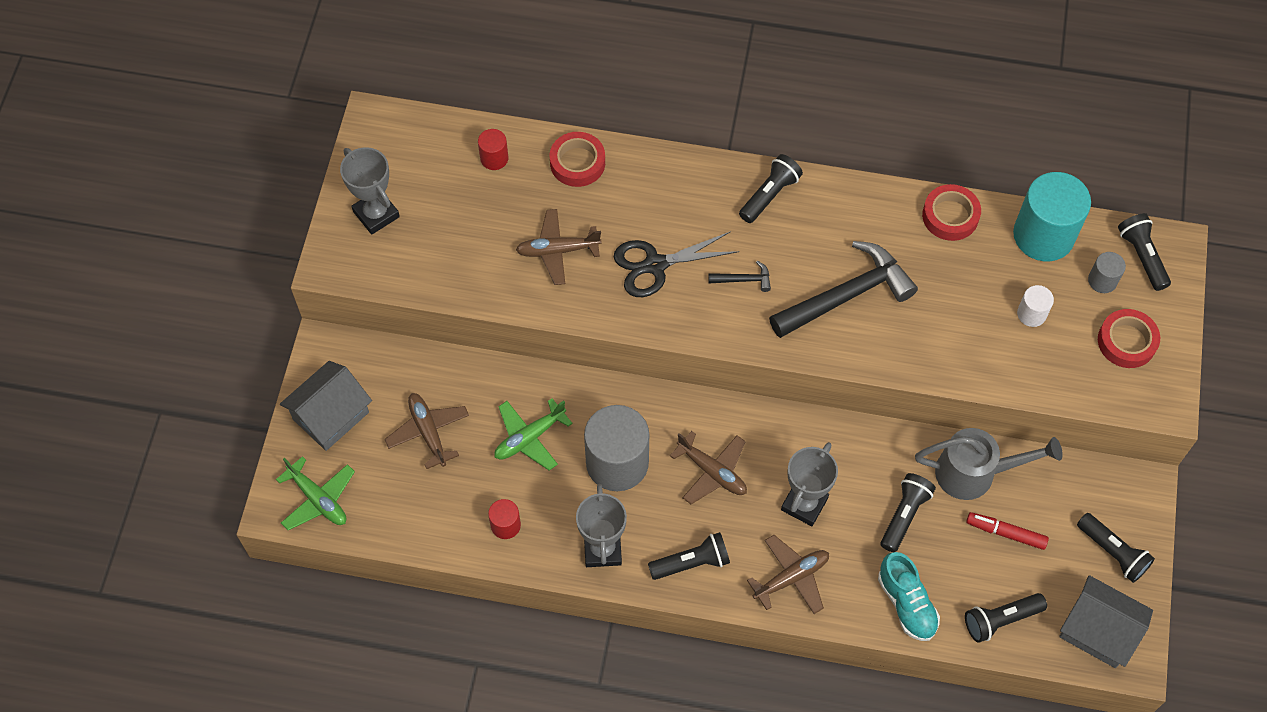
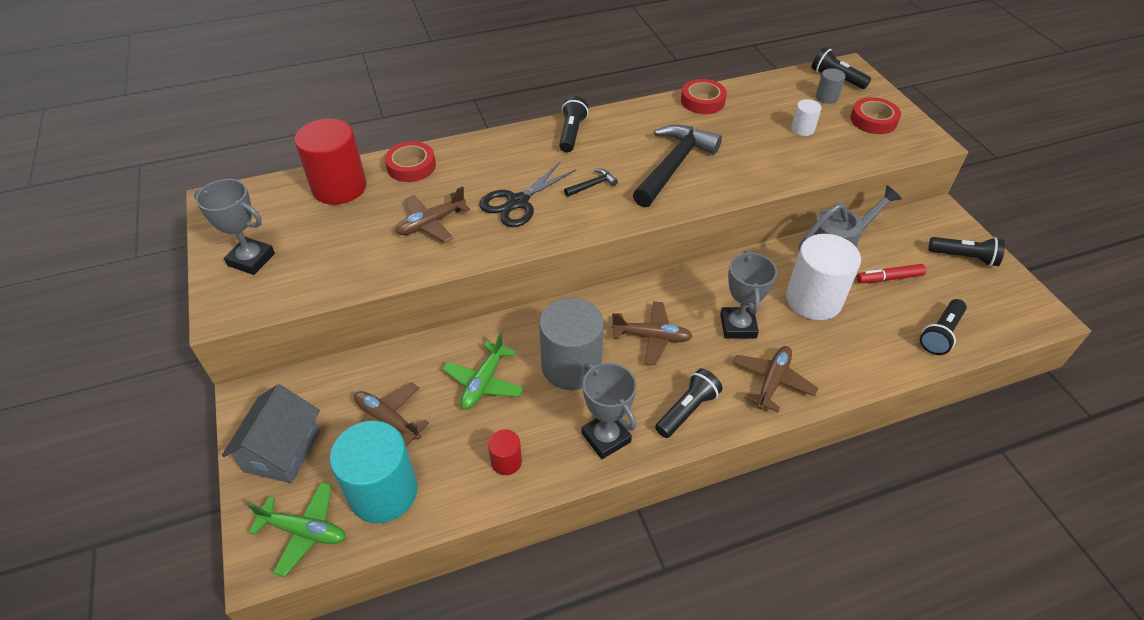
camera: 30 degrees left, 15 degrees down
(494, 158) = (339, 187): red cylinder -> red cylinder, size x2.13
(904, 515) = (813, 300): black flashlight -> white cylinder
(906, 604) = (869, 356): turquoise shoe -> none
(1043, 235) = (769, 89): turquoise cylinder -> turquoise cylinder (383, 492)
(1098, 631) = (1006, 308): grey house -> none

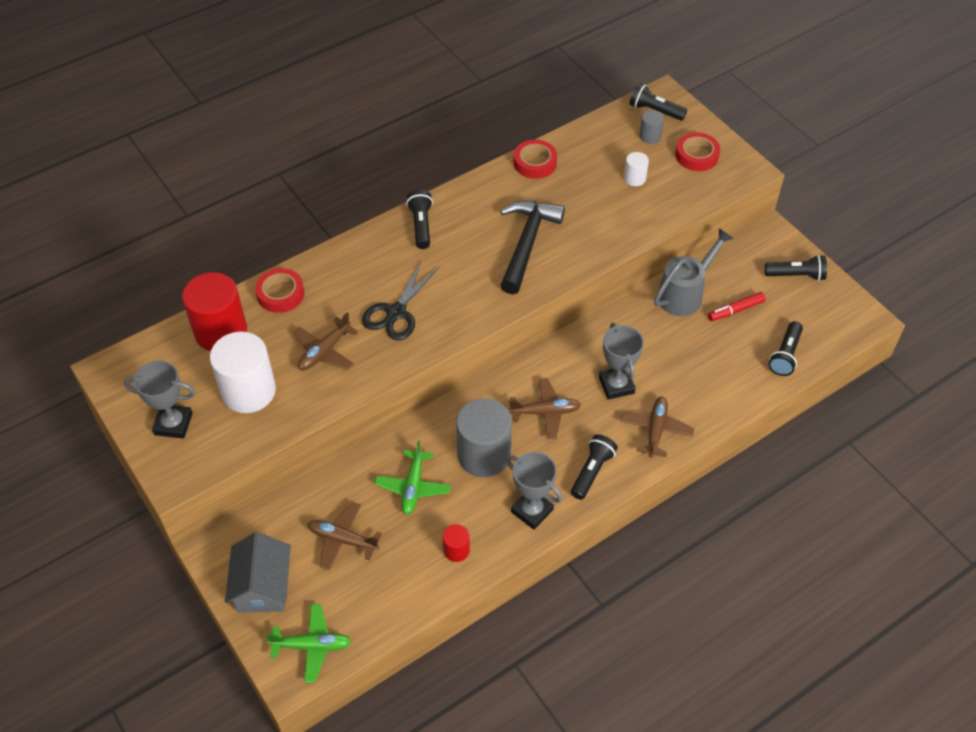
camera: 15 degrees left, 5 degrees up
(383, 492) = (364, 599): turquoise cylinder -> none
(592, 185) = (459, 280): black hammer -> none
(813, 300) = (675, 345): white cylinder -> white cylinder (248, 391)

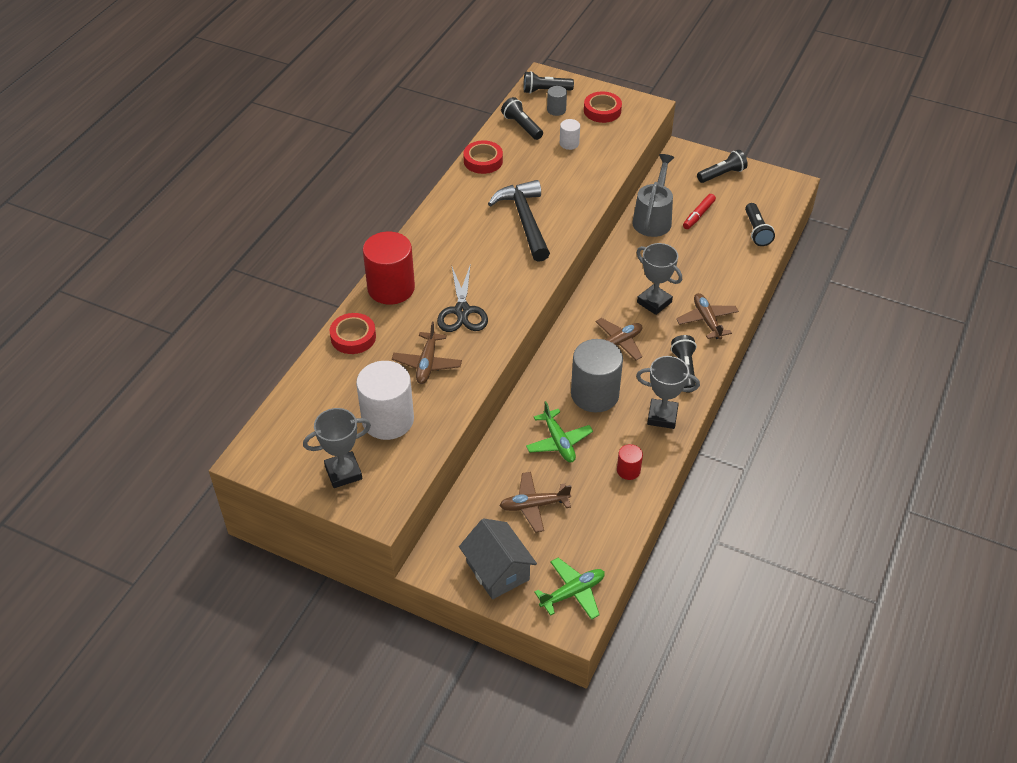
camera: 30 degrees left, 5 degrees down
(221, 331) = (325, 386): red cylinder -> red cylinder (391, 288)
(421, 225) = (429, 240): black flashlight -> black flashlight (522, 126)

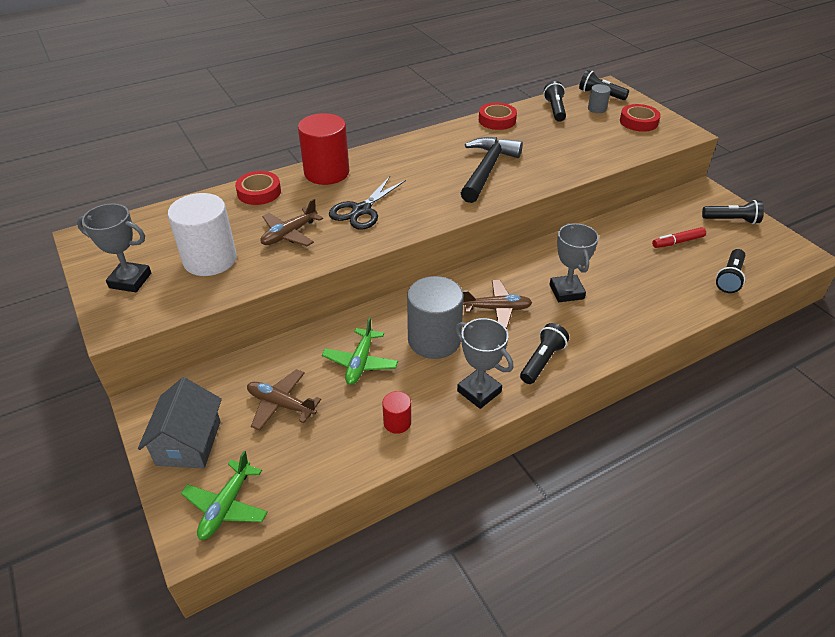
camera: 35 degrees right, 5 degrees down
(569, 143) = (584, 133): white cylinder -> none
(572, 592) = (226, 506): green plane -> green plane turned 105 degrees clockwise
(653, 219) = (629, 228): grey watering can -> none
(707, 320) = (606, 330): brown plane -> none

